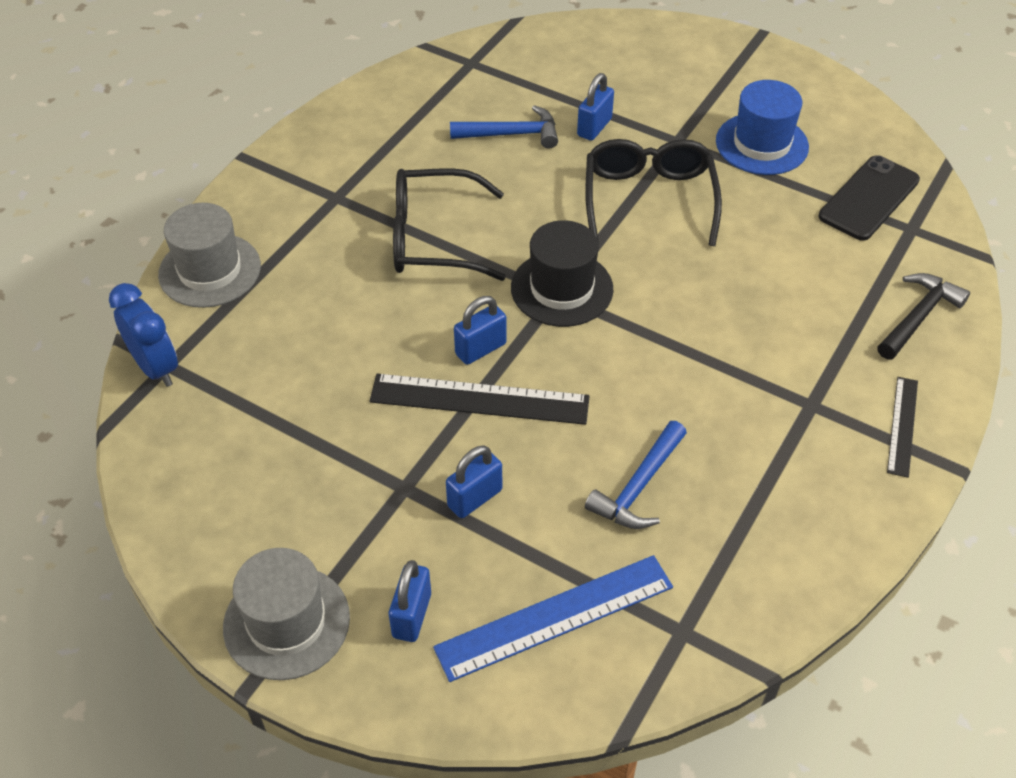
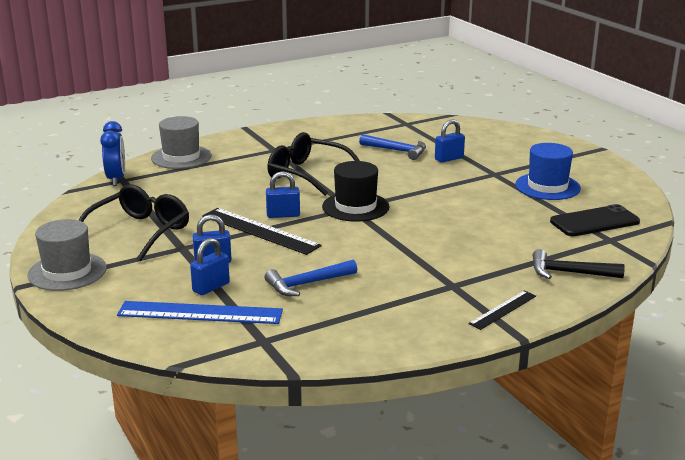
camera: 30 degrees right, 25 degrees down
(412, 615) = (128, 289): blue padlock -> blue padlock (211, 287)
(649, 199) = (448, 189): black glasses -> black glasses (140, 231)
(918, 317) = (569, 273): black hammer -> black hammer turned 150 degrees counterclockwise

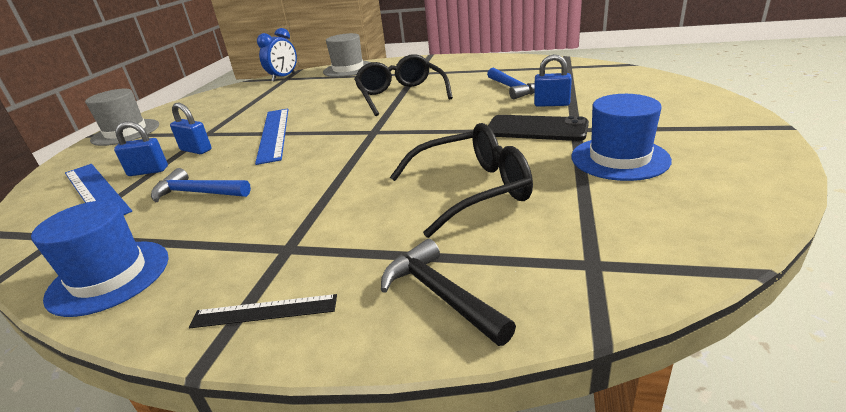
camera: 45 degrees right, 5 degrees up
(140, 231) = (215, 115): black glasses -> black glasses (472, 190)
(260, 231) = (274, 134): black ruler -> blue ruler
(283, 215) = (315, 125): blue padlock -> none
(355, 207) = (379, 131): black hat -> none
(372, 337) = (109, 277): none -> blue hat
(594, 222) = (612, 226): black phone -> black phone (536, 129)

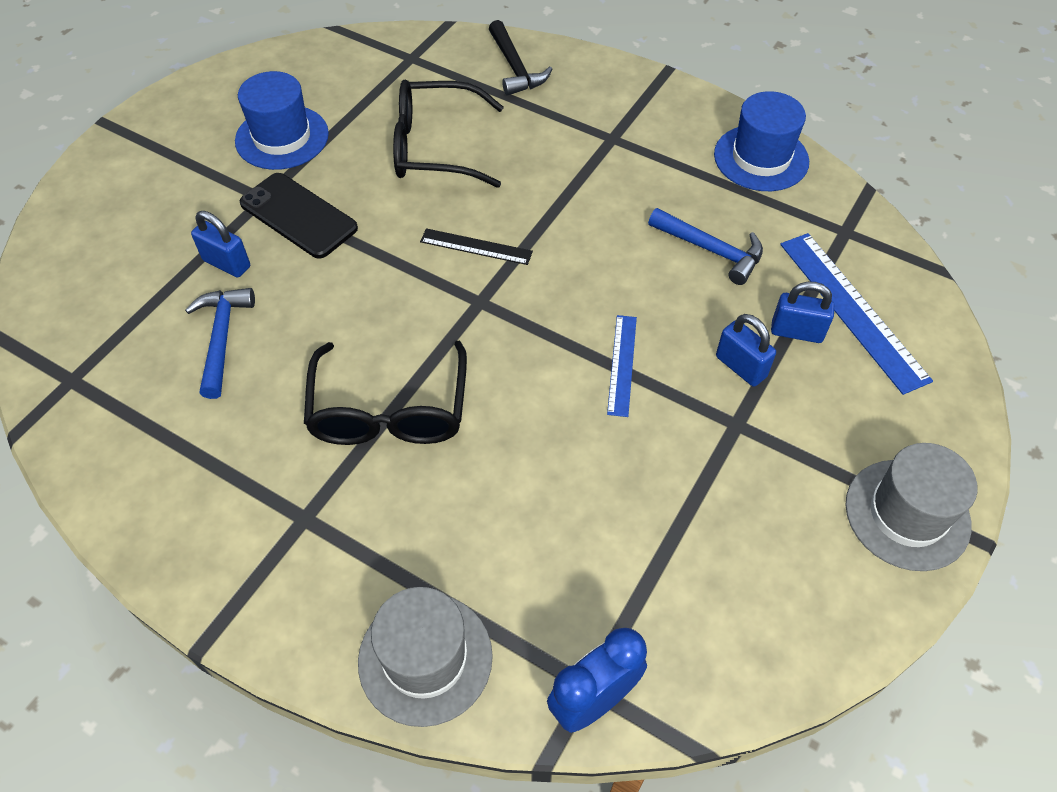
camera: 165 degrees left, 25 degrees up
(264, 311) = (630, 91): black ruler -> black ruler (476, 247)
(274, 134) = (622, 364): blue ruler -> blue ruler, size x0.56

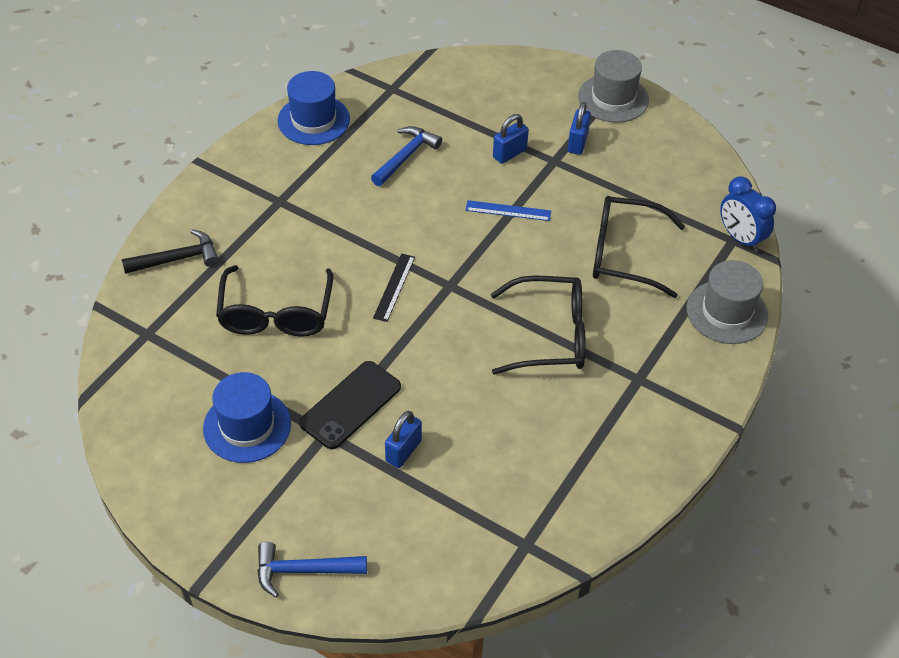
camera: 90 degrees left, 5 degrees down
(222, 338) = (484, 445): blue hammer -> blue hammer (304, 570)
(546, 511) = (624, 254): none -> black glasses
(796, 332) = (481, 124): blue padlock -> blue padlock (577, 143)
(852, 310) = (462, 96): blue ruler -> none

